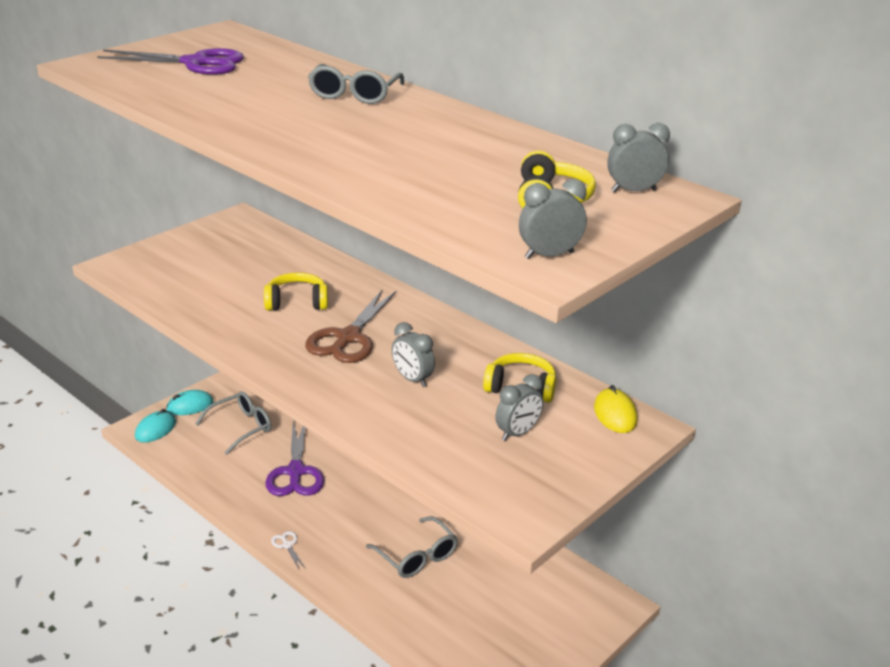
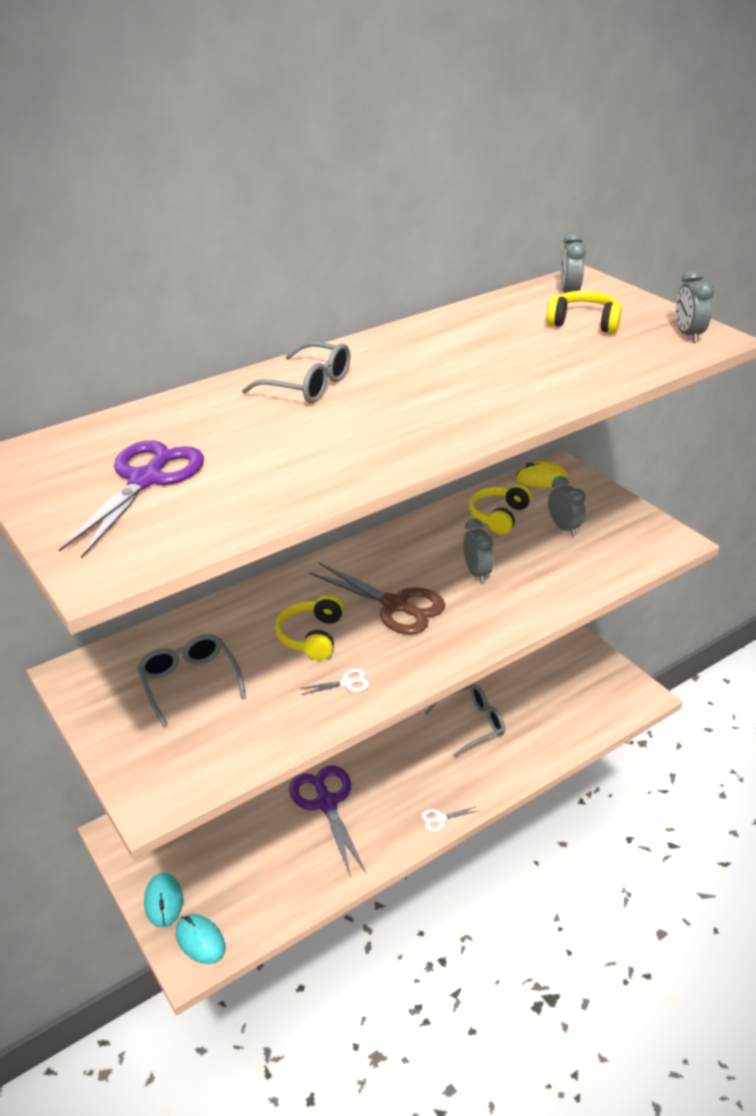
camera: 75 degrees left, 5 degrees up
(239, 324) = (346, 683): none -> white scissors
(241, 427) = (229, 848): grey glasses -> grey glasses (189, 682)
(295, 472) = (326, 803): purple scissors -> purple scissors turned 120 degrees counterclockwise
(412, 379) = (477, 573): grey clock -> grey clock turned 75 degrees counterclockwise

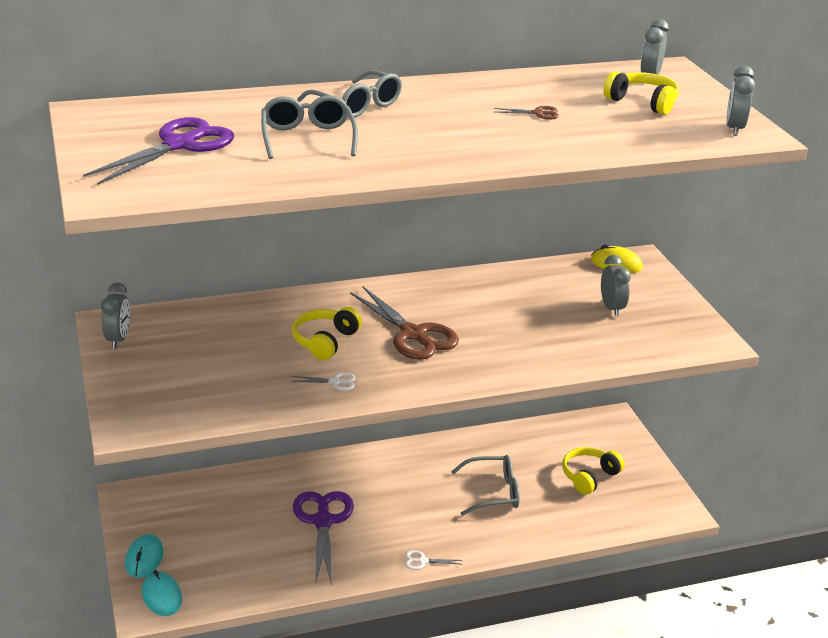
camera: 15 degrees right, 5 degrees down
(189, 682) = (202, 350): grey glasses -> grey glasses (308, 138)
(477, 573) = (504, 326): grey clock -> grey clock (118, 339)
(495, 356) = (537, 113): none -> brown scissors
(499, 516) = (554, 286): yellow headphones -> yellow headphones (589, 476)

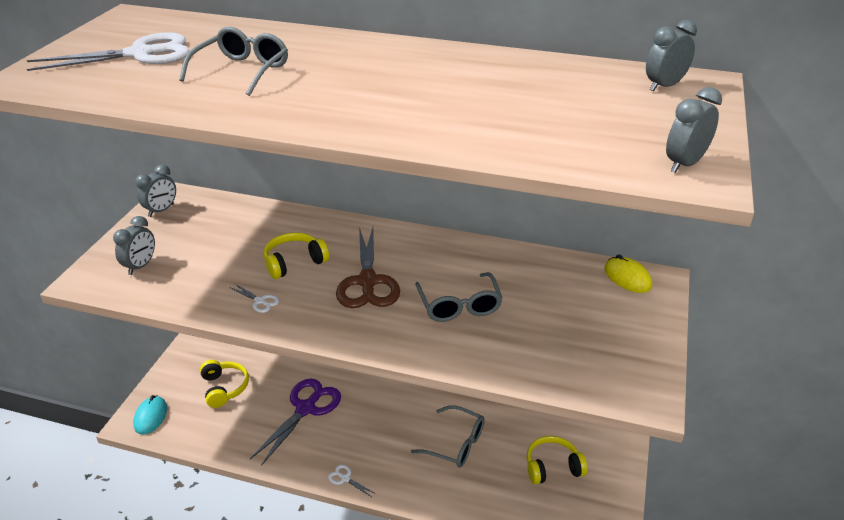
camera: 35 degrees right, 5 degrees up
(144, 558) = (168, 382): turquoise mouse -> none
(179, 145) = (140, 54): purple scissors -> white scissors
(357, 105) = (331, 52): grey glasses -> grey glasses (459, 306)
(537, 113) = (483, 96): brown scissors -> none
(611, 308) = (574, 321): grey clock -> grey clock (140, 266)
(643, 102) = (615, 110): yellow headphones -> yellow headphones (224, 388)

